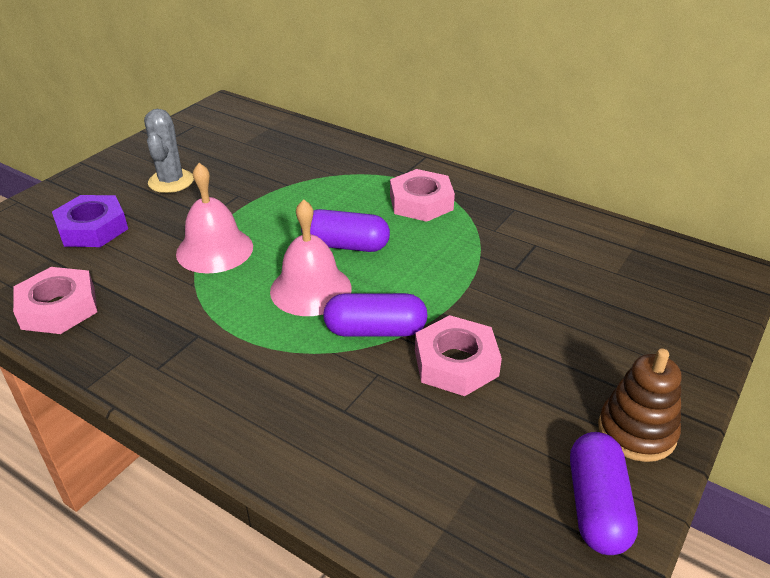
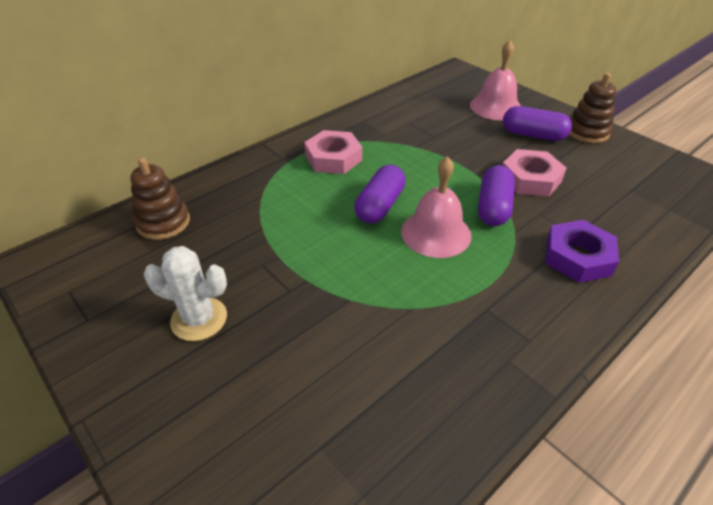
camera: 75 degrees left, 5 degrees up
(59, 308) = (426, 429): pink nut -> none
(92, 228) = (269, 400): purple nut -> purple nut (578, 257)
(171, 181) = (199, 319): grey cactus -> white cactus
(214, 249) = (356, 289): pink bell -> pink bell (495, 107)
(280, 139) = (163, 222): none -> brown stacking toy
(597, 506) = (642, 157): purple capsule -> purple capsule (533, 135)

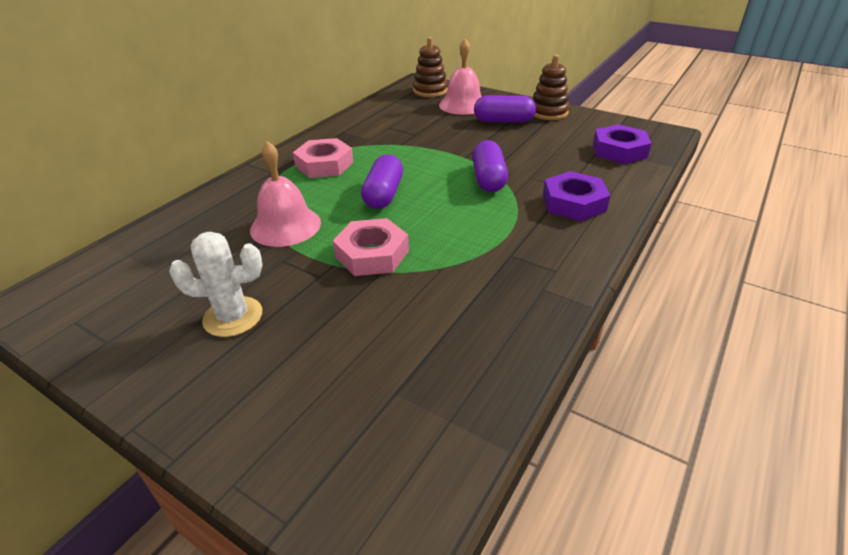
camera: 15 degrees left, 5 degrees down
(163, 222) = (163, 244): brown stacking toy -> brown stacking toy (430, 91)
(436, 233) = (444, 206): pink bell -> pink bell (285, 226)
(530, 179) = (513, 153): pink nut -> pink nut (372, 254)
(653, 197) = (619, 150): none -> purple nut

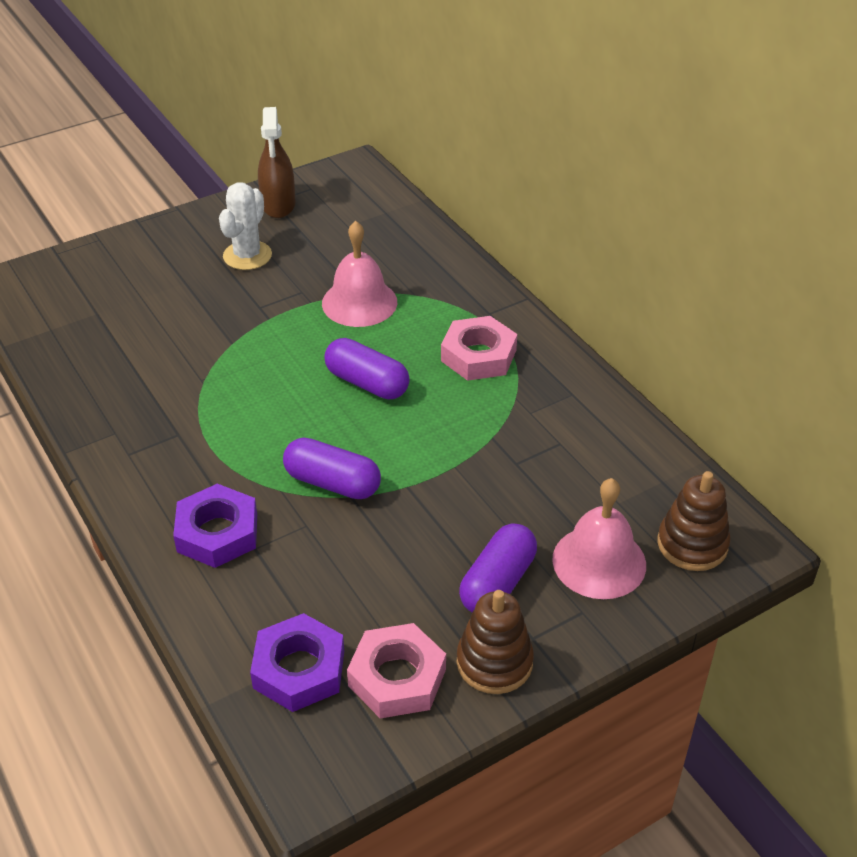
camera: 115 degrees right, 5 degrees up
(116, 333) = (278, 204): none -> brown spray bottle
(372, 254) = (263, 344): pink nut -> pink nut (397, 677)

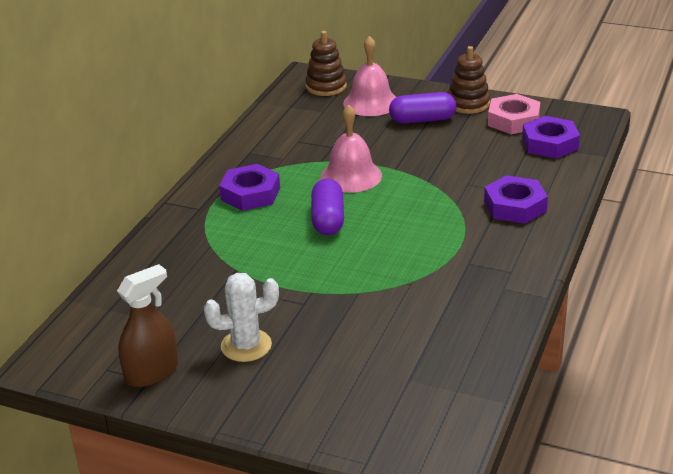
camera: 125 degrees left, 10 degrees down
(332, 483) = (426, 191): purple capsule -> none
(359, 302) = (246, 262): pink bell -> pink bell (351, 176)
(478, 355) = (250, 194): pink nut -> purple nut

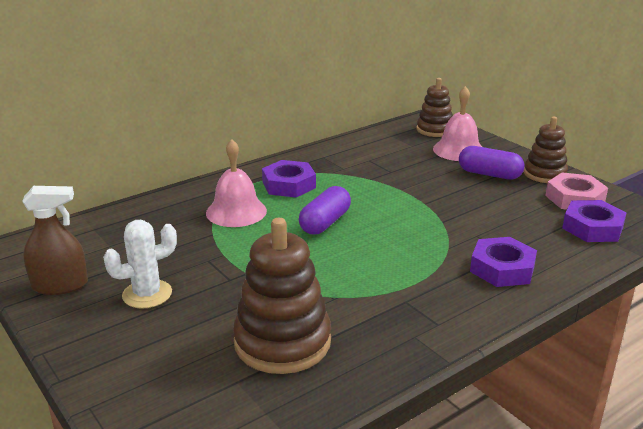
camera: 30 degrees right, 5 degrees down
(246, 346) = (147, 294): white cactus -> white cactus turned 45 degrees counterclockwise
(351, 176) = (381, 197): pink bell -> pink bell (236, 211)
(409, 335) = (282, 342): none -> brown stacking toy

